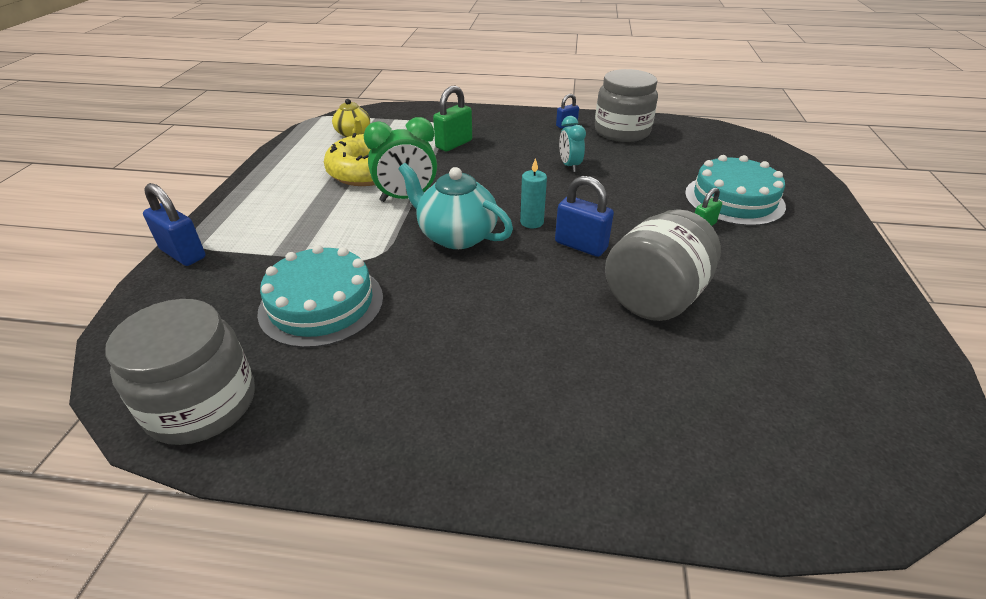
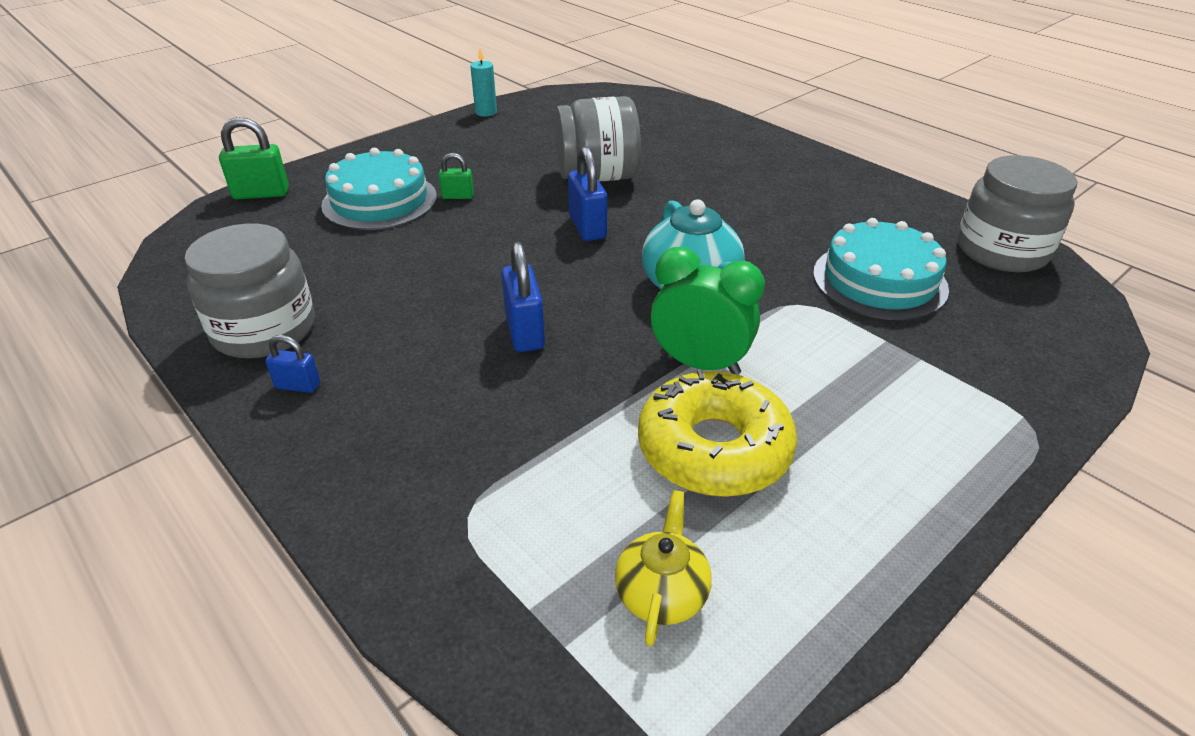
camera: 140 degrees left, 0 degrees up
(183, 254) = (1046, 413): blue padlock -> blue padlock (525, 332)
(454, 144) = (518, 441): green padlock -> green padlock (261, 194)
(531, 222) = (596, 266): turquoise candle -> turquoise candle (486, 112)
(569, 166) = (439, 311): turquoise clock -> none

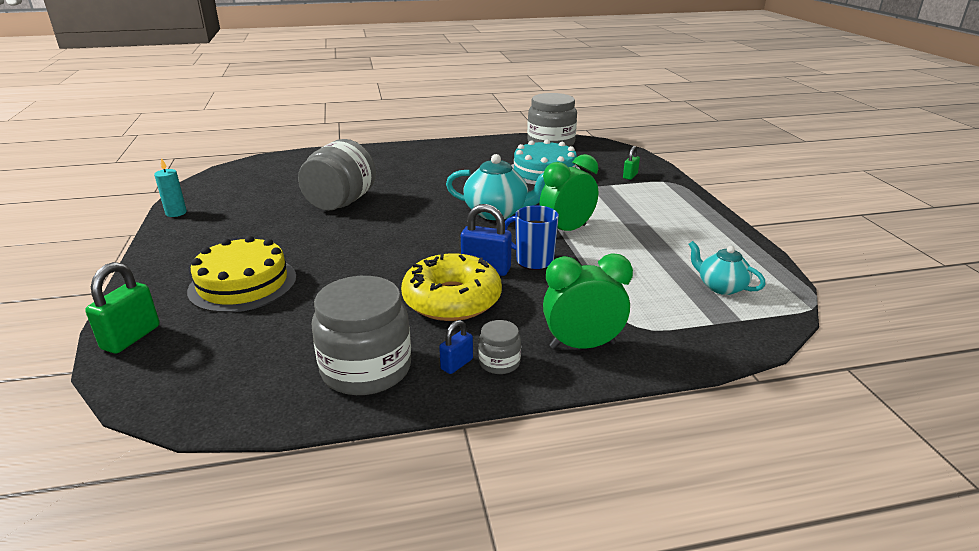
camera: 60 degrees left, 10 degrees down
(315, 416) = (499, 362): none -> grey jar
(379, 201) = (243, 284): turquoise cake -> yellow cake
(387, 475) = (582, 345): none -> green clock
(458, 196) = (288, 252): green padlock -> green padlock (630, 176)
(579, 363) = (533, 261): none -> blue mug
(587, 227) = (397, 222): blue padlock -> none
(661, 593) = (720, 287): yellow teapot -> turquoise teapot
(714, 449) = (634, 247): yellow donut -> yellow donut (452, 299)

